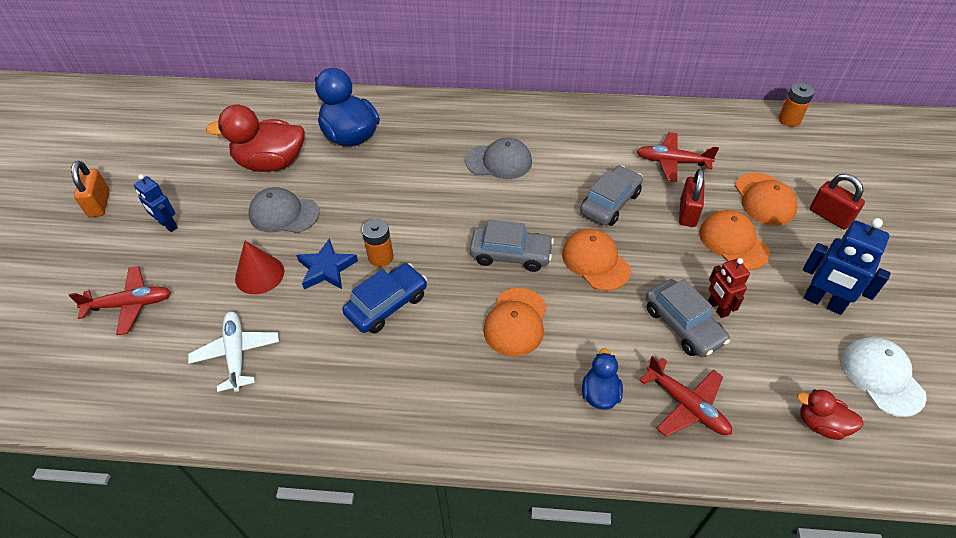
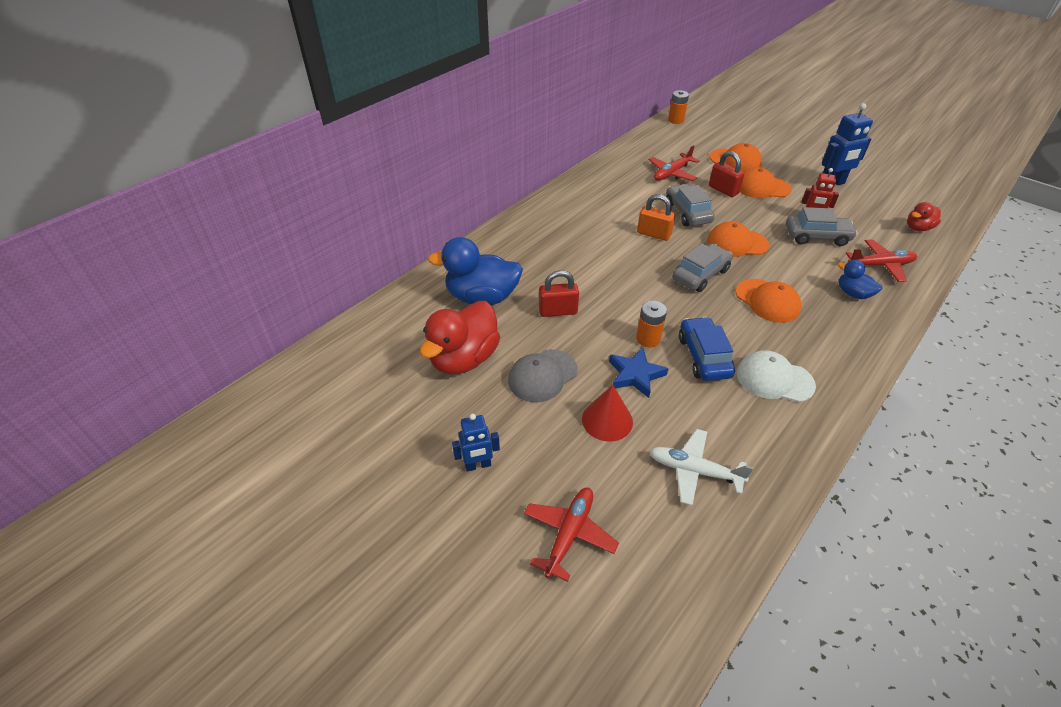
camera: 55 degrees left, 5 degrees down
(99, 204) = (384, 515): orange padlock -> orange padlock (653, 234)
(499, 161) = (598, 238): grey cap -> none
(829, 216) = (767, 149): red padlock -> red padlock (558, 311)
(882, 377) = (895, 194): white cap -> white cap (774, 379)

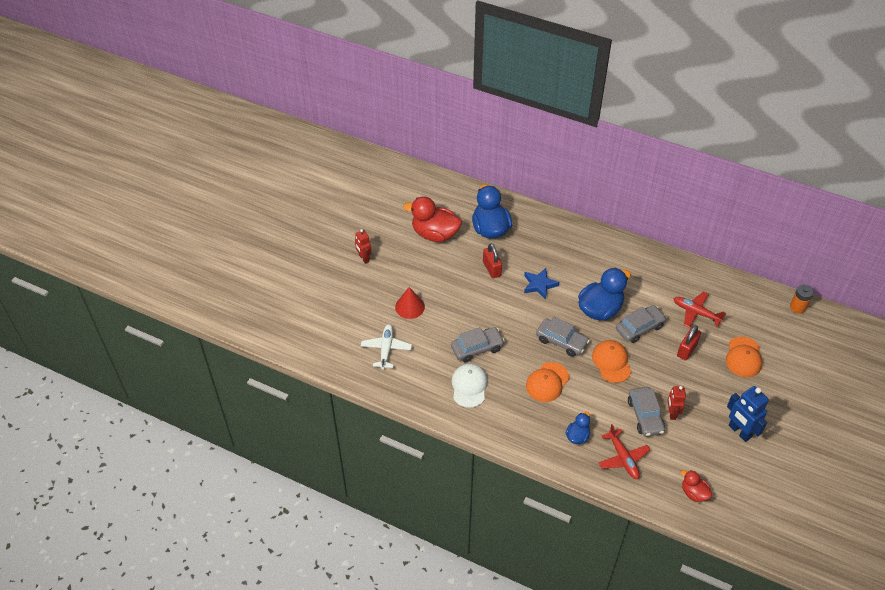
camera: 75 degrees right, 5 degrees up
(478, 465) = (364, 258): blue robot -> red robot
(542, 376) = (433, 272): grey cap -> none
(569, 534) = (334, 302): red plane -> none
(635, 375) = (449, 315): blue star -> blue star (539, 285)
(648, 339) = (483, 318): orange battery -> none
(653, 234) = (600, 309): orange padlock -> blue duck
(704, 356) = (477, 348): blue car -> grey car
(762, 187) = (705, 378): orange cap -> none

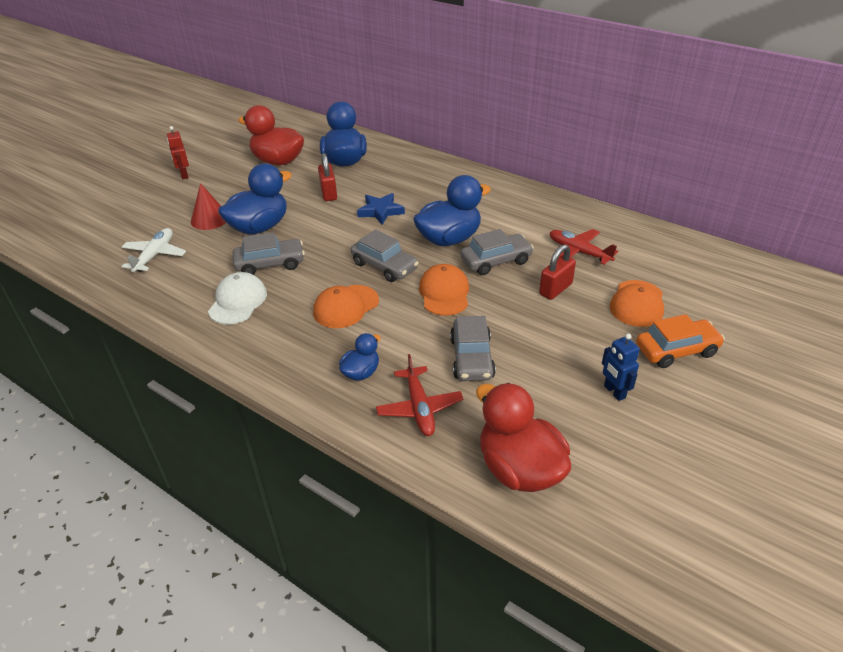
camera: 10 degrees right, 10 degrees down
(453, 311) = (259, 227): none -> blue duck
(671, 413) = (513, 358): red robot -> none
(693, 493) = (519, 469): red duck -> red duck, size x1.93
(739, 431) = (614, 392): blue robot -> blue robot, size x0.63
(773, 394) = (676, 350): none -> orange car
(797, 307) = (725, 257): orange battery -> none

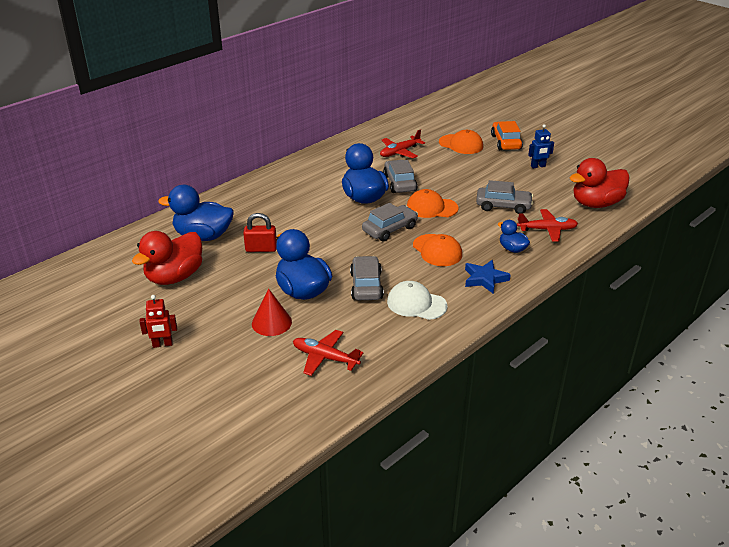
camera: 80 degrees left, 5 degrees down
(155, 255) = (325, 358): white plane -> red plane
(380, 211) = (307, 224): blue star -> blue star (485, 279)
(555, 289) = (439, 167): red padlock -> none

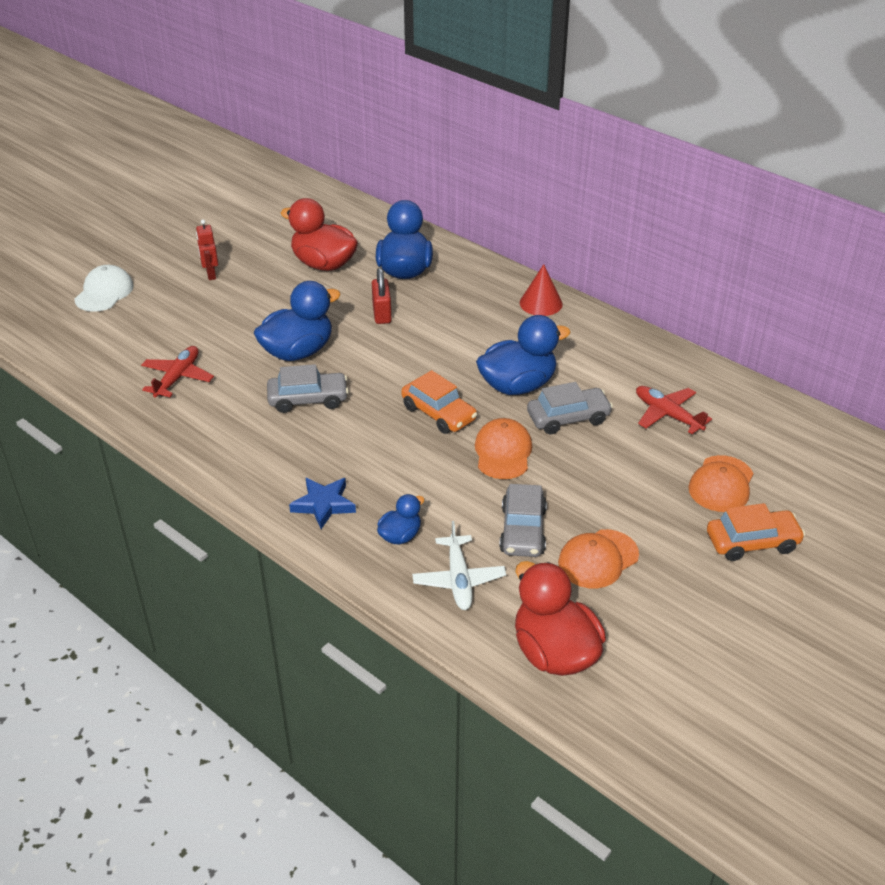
camera: 85 degrees right, 5 degrees up
(271, 322) = (240, 336): red cone -> red cone (541, 303)
(390, 229) = (438, 413): grey car -> orange car
(416, 304) = (270, 442): white cap -> white cap (104, 292)
(437, 250) = (390, 459): orange cap -> orange cap (598, 559)
(538, 166) = (672, 582): blue robot -> none
(547, 230) = (459, 579): red plane -> white plane

